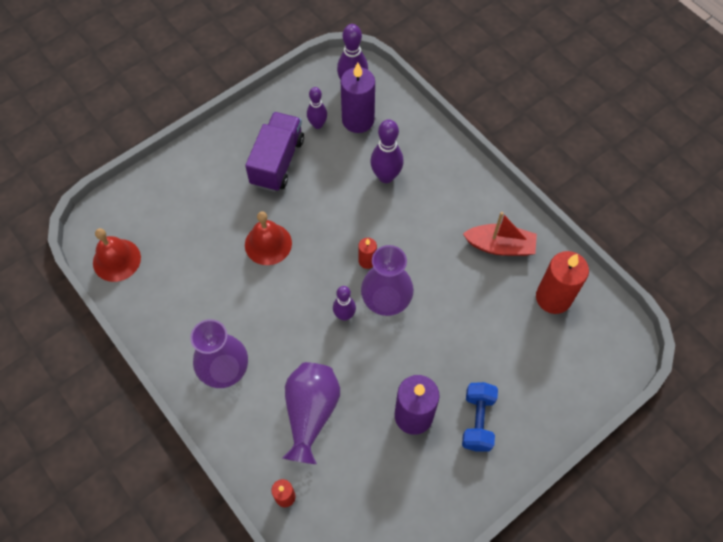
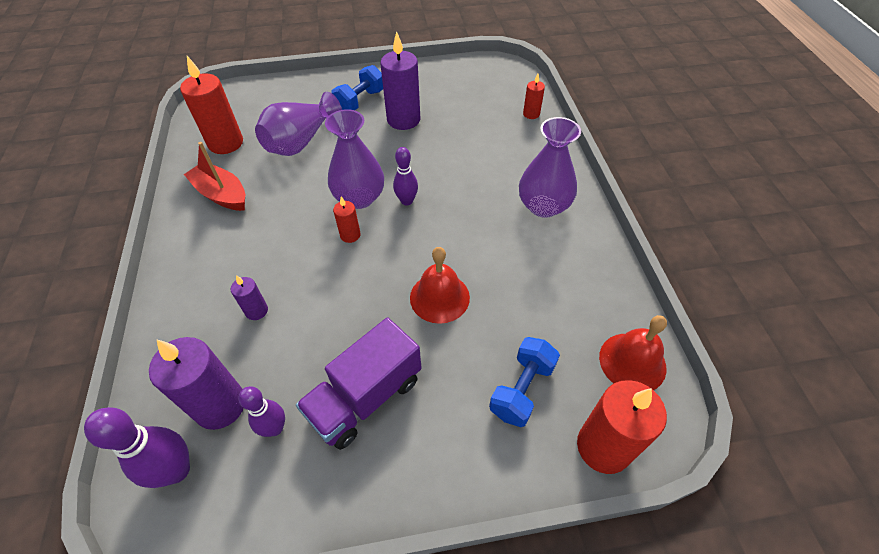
camera: 150 degrees left, 10 degrees down
(124, 200) = (603, 447): none -> red candle
(184, 209) = (522, 389): none -> blue dumbbell
(311, 413) = (482, 149): purple vase -> purple vase (300, 142)
(386, 176) = (256, 311): purple bowling pin -> purple candle

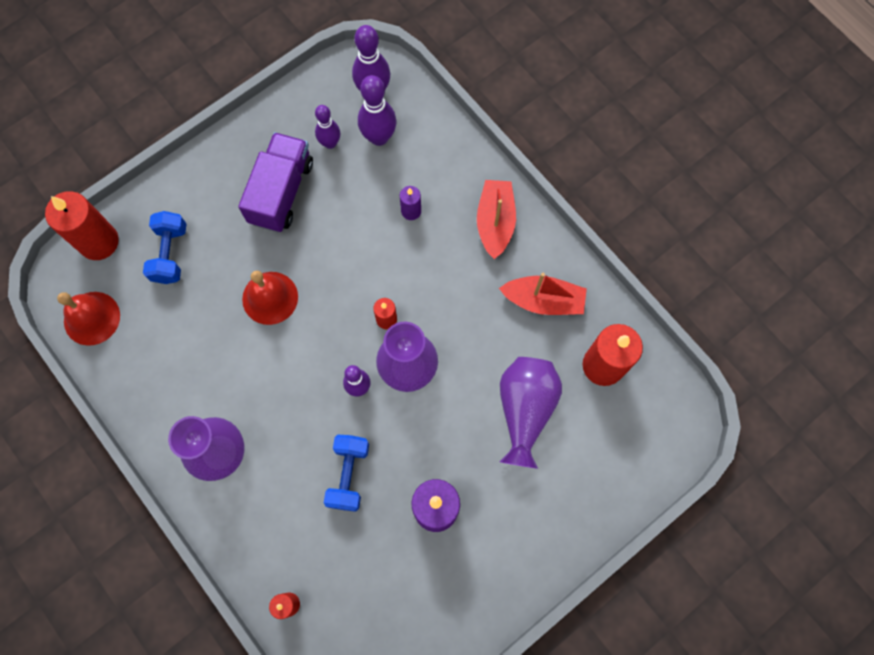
camera: 150 degrees right, 20 degrees up
(197, 265) = (495, 222): none -> red boat
(220, 405) = (379, 137): purple candle -> purple bowling pin
(360, 101) = (509, 515): blue dumbbell -> blue dumbbell (348, 474)

